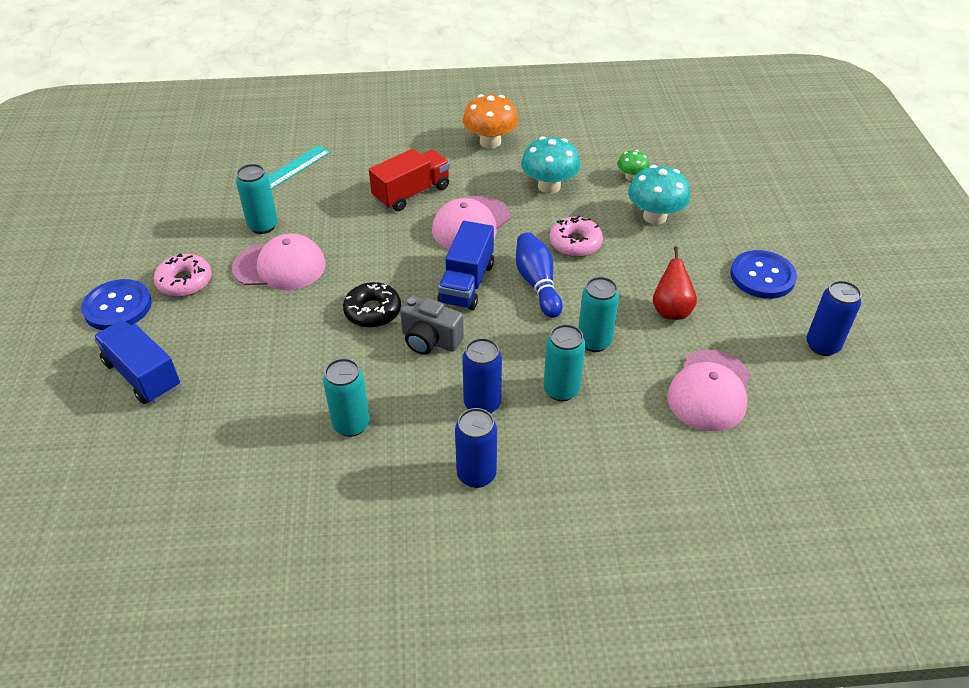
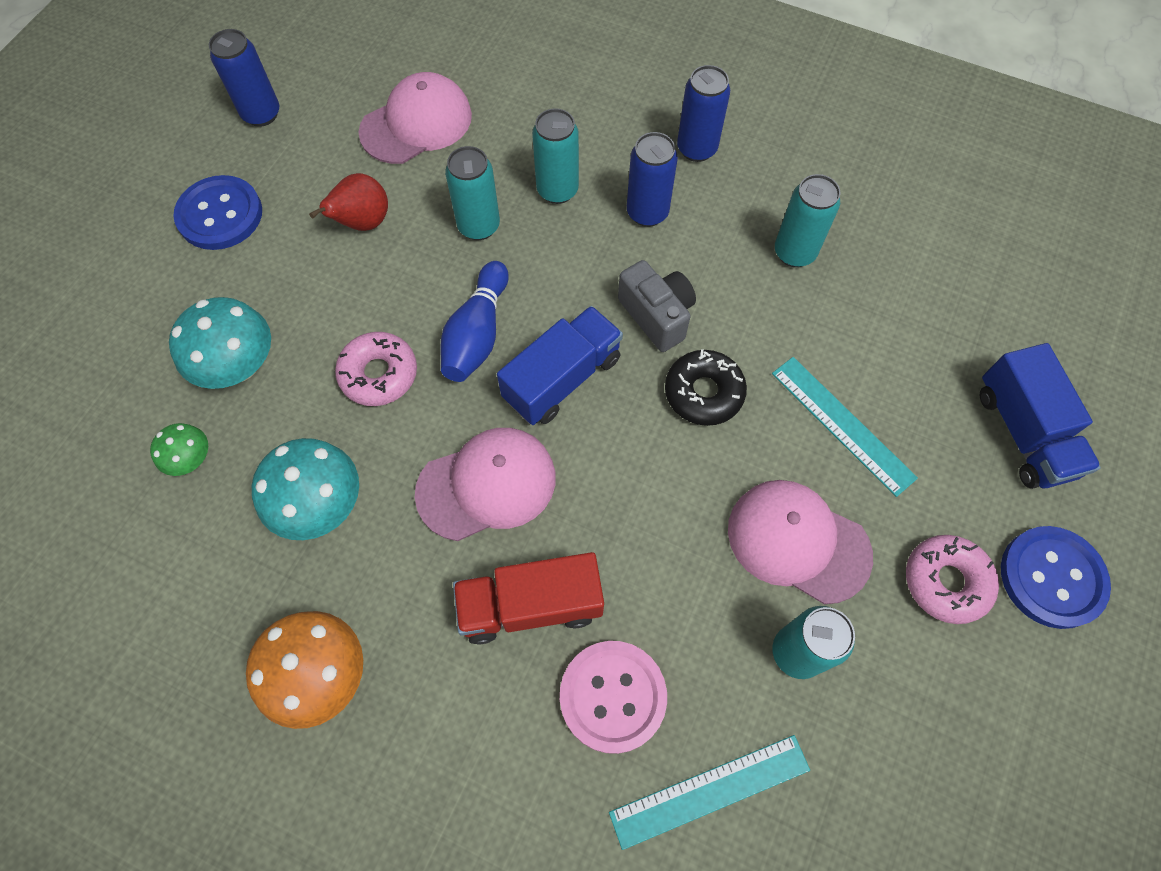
camera: 150 degrees left, 20 degrees up
(273, 330) = (842, 424): none -> turquoise ruler
(350, 181) = (612, 696): none -> pink button

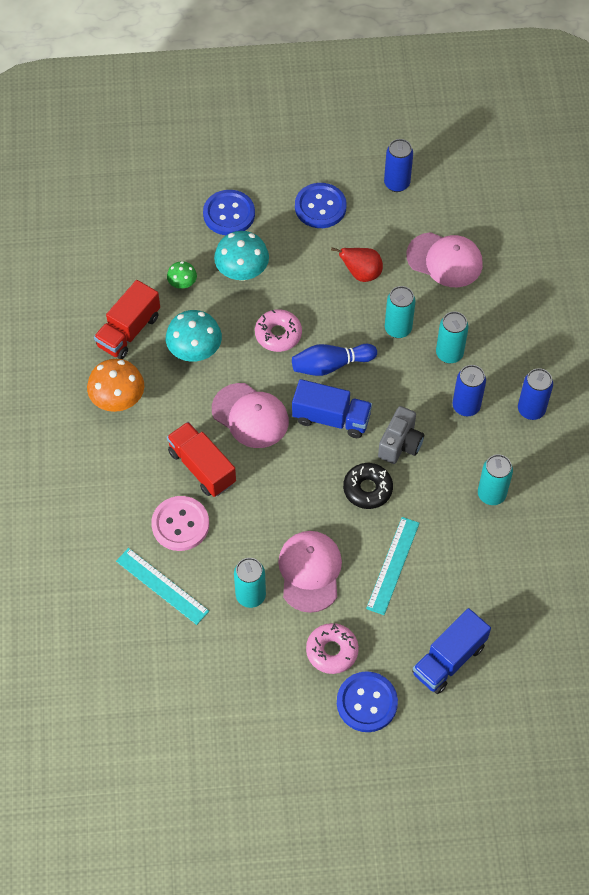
camera: 60 degrees right, 5 degrees down
(130, 332) = (229, 214): none -> blue button
(210, 587) = (129, 331): none -> red truck

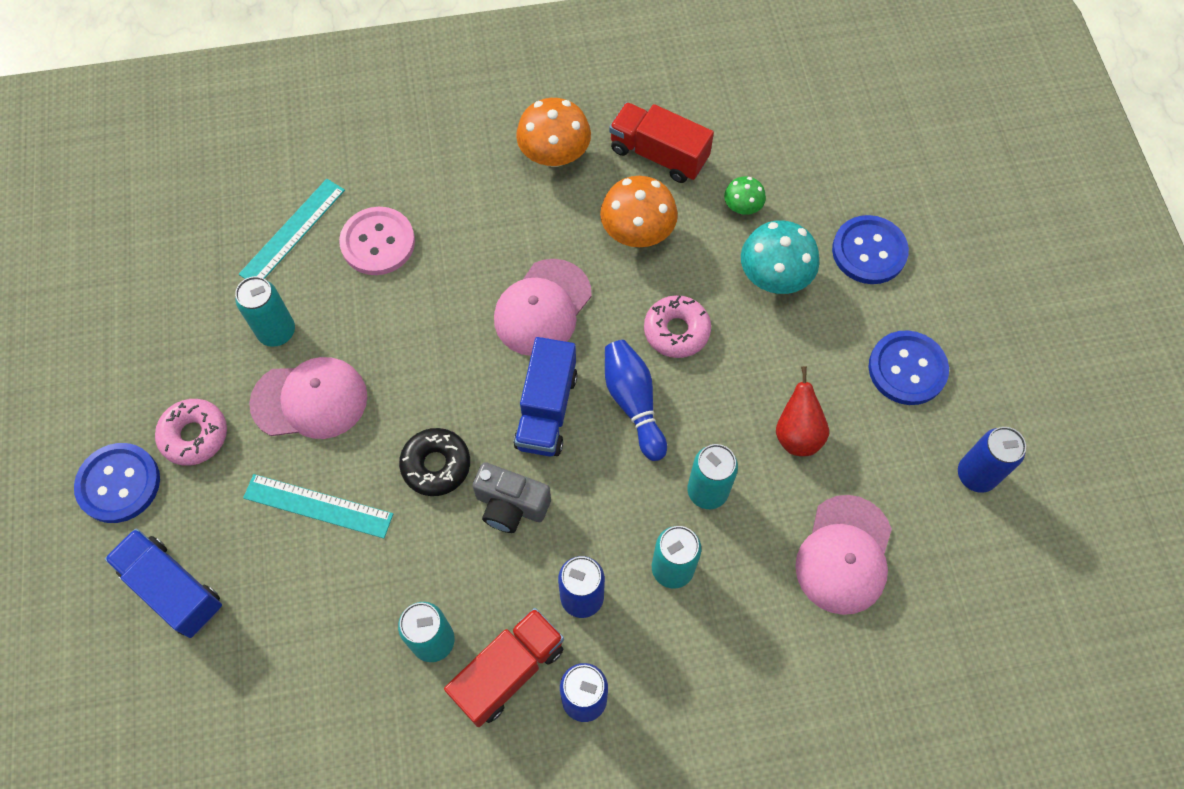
camera: 85 degrees right, 5 degrees up
(195, 351) = (637, 232): turquoise mushroom -> orange mushroom
(202, 467) = (461, 258): red truck -> red truck (508, 671)

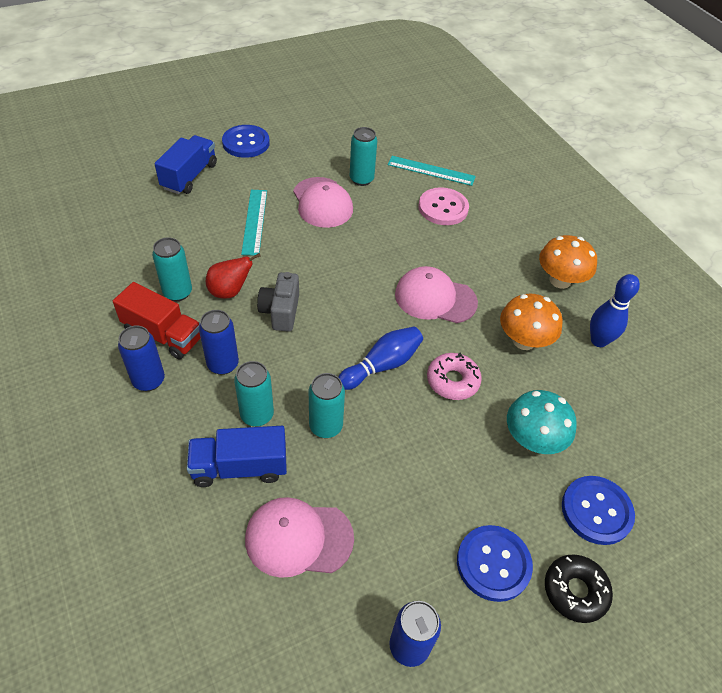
camera: 70 degrees right, 15 degrees down
(194, 435) = (283, 163): pink donut -> none
(436, 465) = (298, 268): black donut -> black donut (575, 591)
(546, 410) = (358, 316): blue truck -> blue truck (240, 467)
(658, 154) = (598, 341): red truck -> blue bowling pin
(742, 207) = (585, 405): green mushroom -> none
(797, 434) = (396, 482): red pear -> red pear (230, 291)

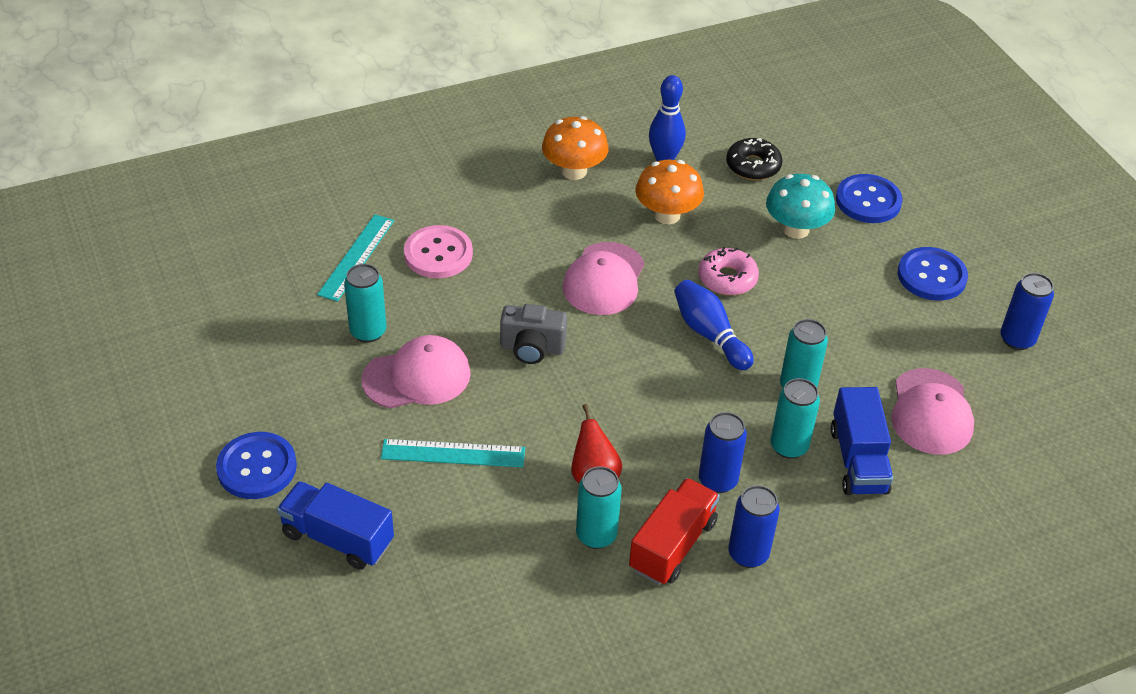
camera: 85 degrees left, 5 degrees down
(280, 312) = (629, 424): grey camera -> grey camera (532, 348)
(575, 591) = (947, 229): black donut -> black donut (753, 166)

